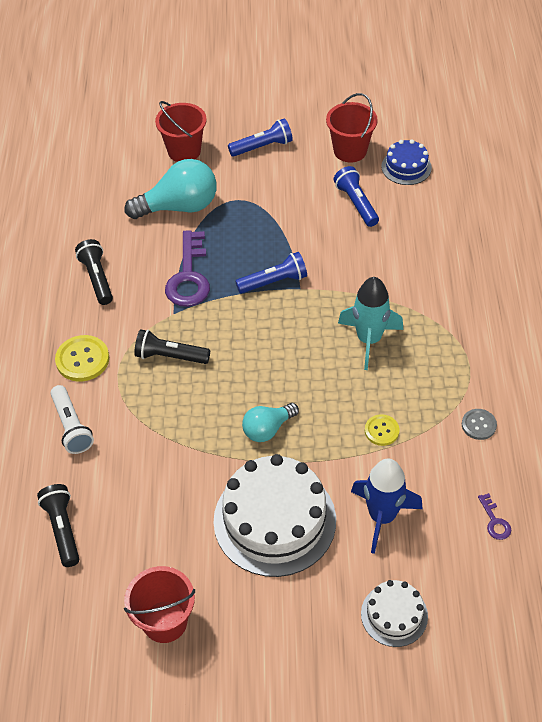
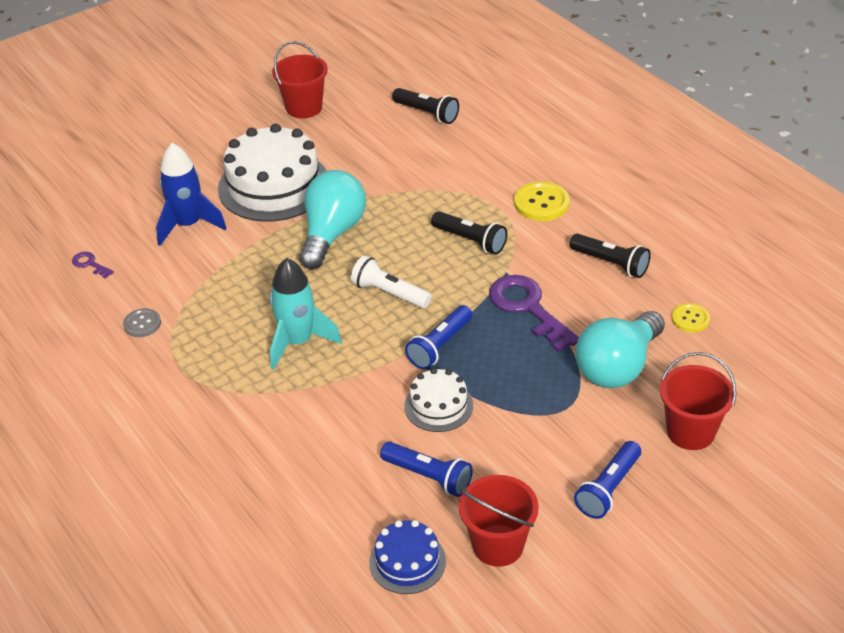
camera: 145 degrees right, 10 degrees down
(71, 426) = (493, 162): white flashlight -> white flashlight (389, 293)
(170, 356) = (470, 241): black flashlight -> black flashlight turned 60 degrees clockwise
(268, 429) = (332, 234): turquoise light bulb -> turquoise light bulb, size x1.71
(381, 431) = (230, 278): yellow button -> yellow button (690, 319)
(394, 615) = (140, 179): white cake -> white cake (438, 406)

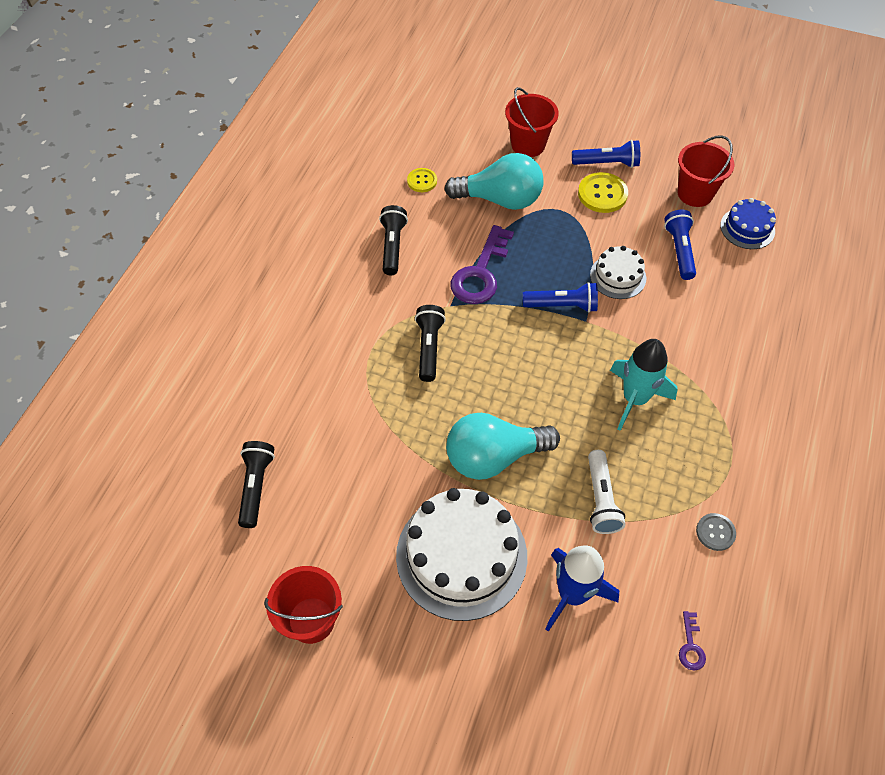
camera: 125 degrees left, 15 degrees up
(389, 293) = (533, 369): white flashlight -> white flashlight (601, 499)
(541, 203) = (345, 323): yellow button -> yellow button (602, 194)

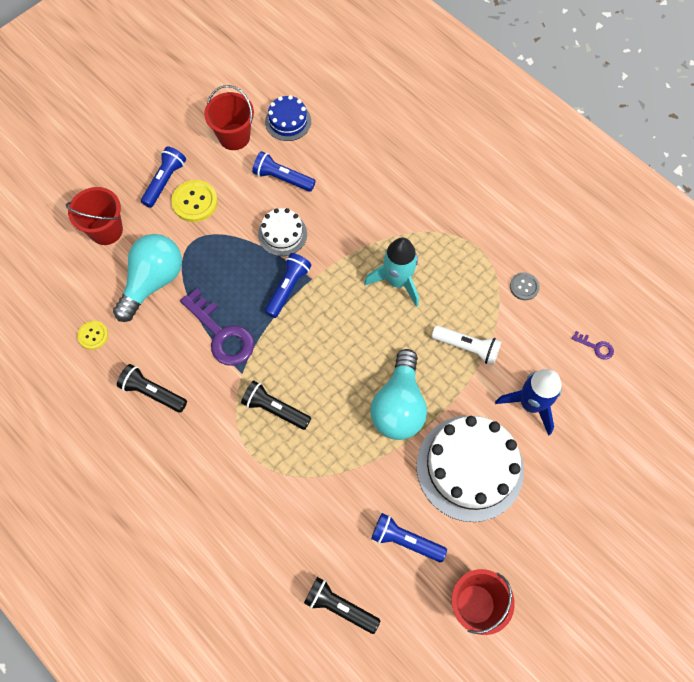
camera: 65 degrees left, 10 degrees up
(350, 521) = (405, 540): none -> blue flashlight

